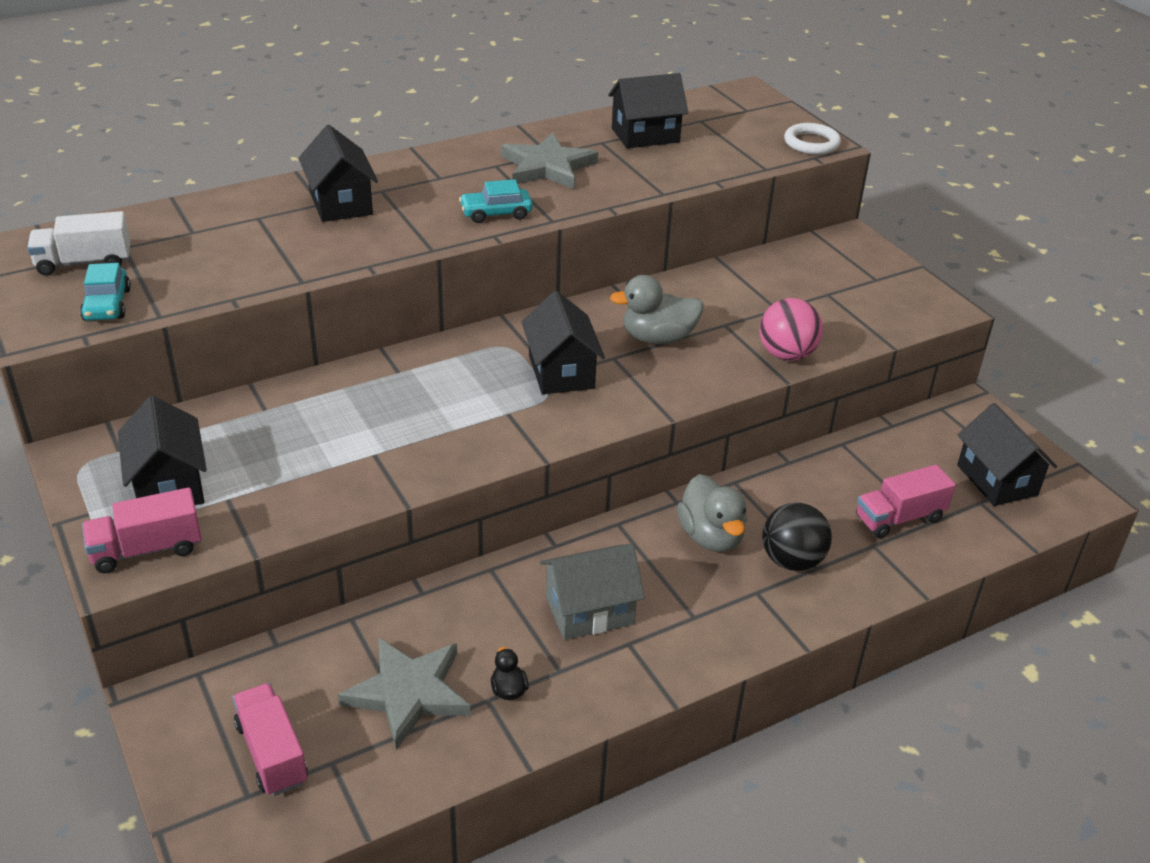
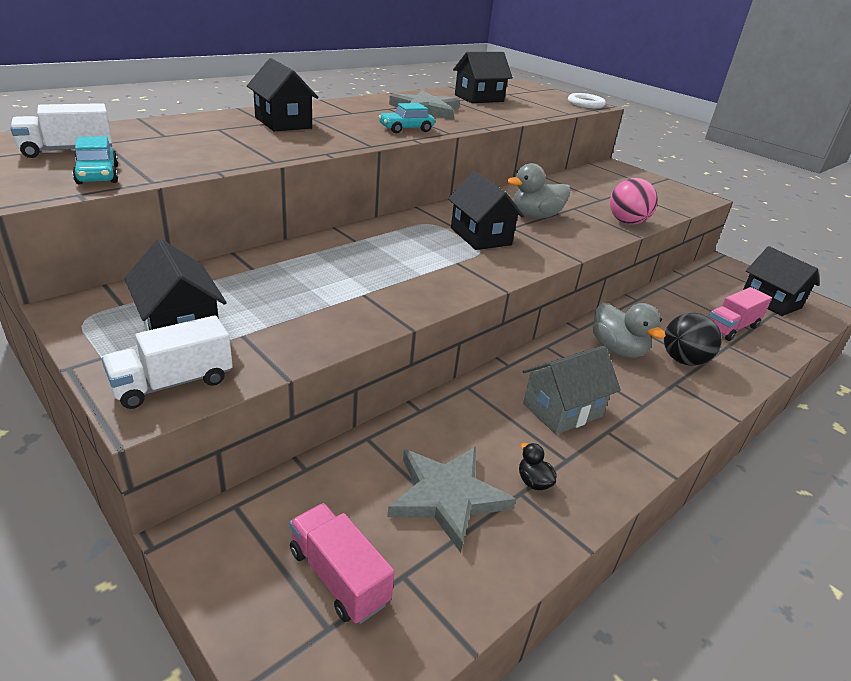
camera: 15 degrees left, 5 degrees down
(147, 549) = (173, 383): pink truck -> white truck

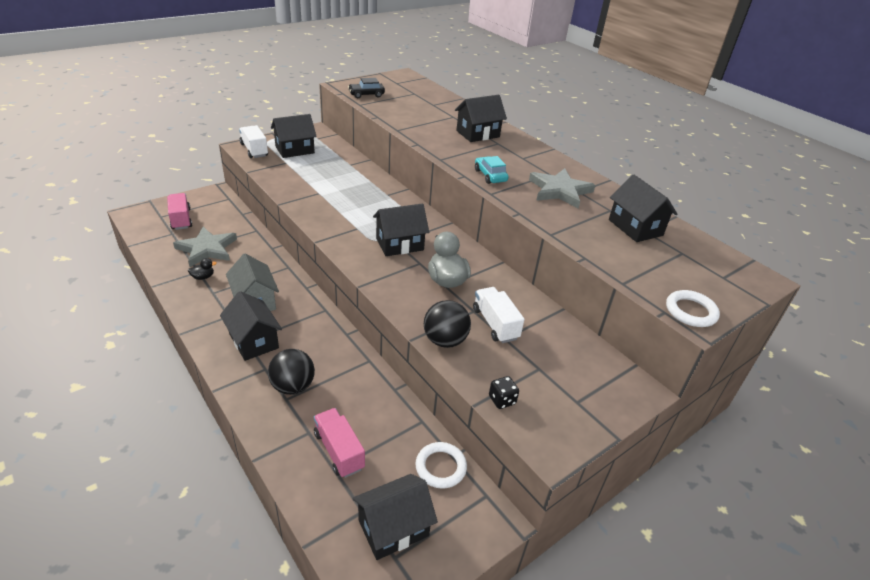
camera: 95 degrees right, 5 degrees up
(68, 151) = (398, 88): white truck -> white truck (495, 324)
(98, 175) = (366, 95): turquoise car -> black car
(338, 576) = (181, 219): pink truck -> pink truck turned 75 degrees counterclockwise
(617, 349) = (315, 348): grey duck -> none
(627, 222) = (445, 340): pink ball -> black ball
(638, 399) = (254, 341): none -> black house
(673, 207) = (502, 400): none -> black dice
(699, 280) = (440, 467): none -> white ring

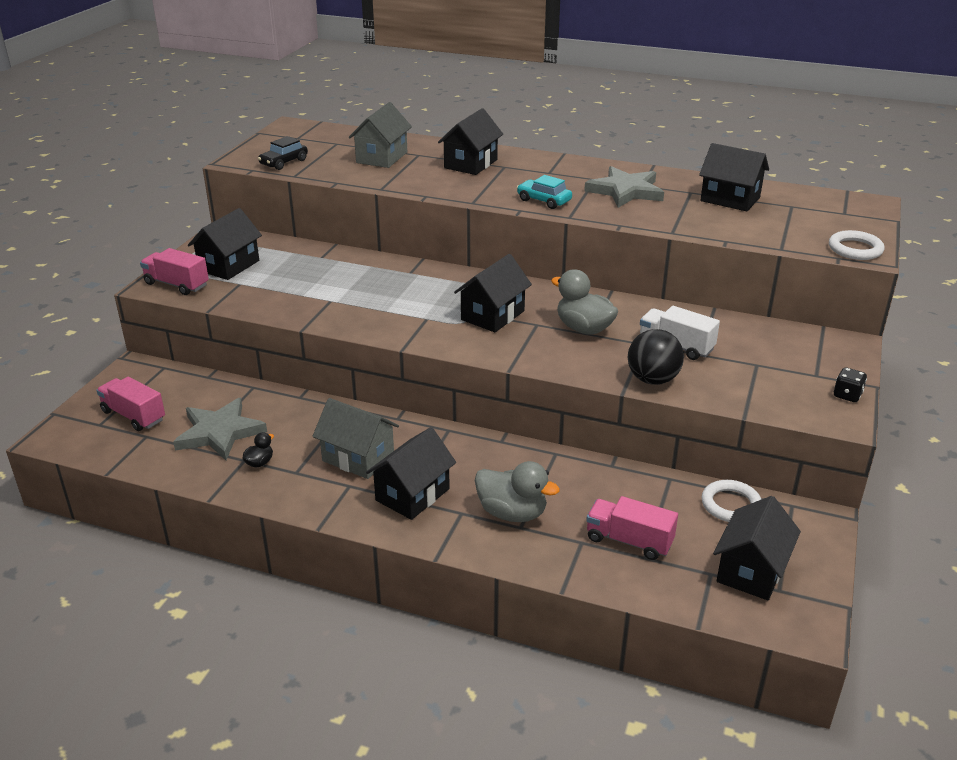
camera: 30 degrees left, 5 degrees down
(254, 150) = (176, 284): white truck -> pink truck
(254, 341) = (412, 494): black house -> black house turned 75 degrees counterclockwise
(293, 386) = (512, 513): black ball -> grey duck
(427, 111) = (382, 157): none -> grey house
(502, 400) = (760, 402): black dice -> black dice (847, 395)

